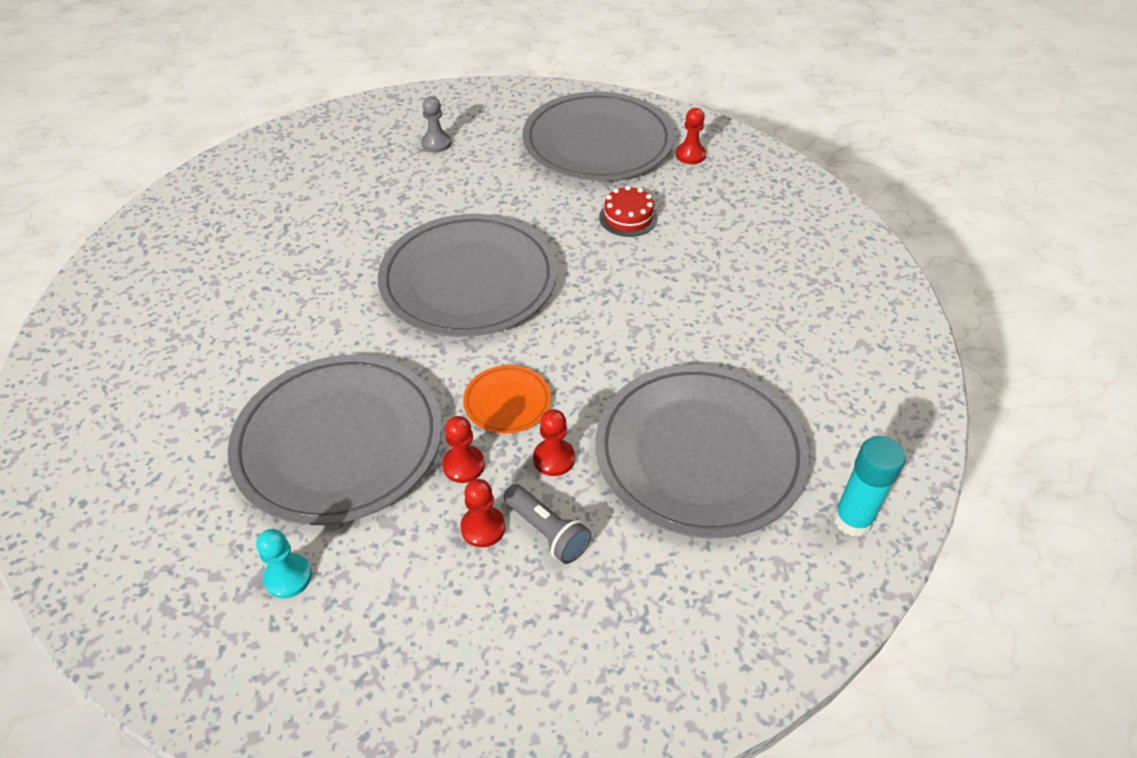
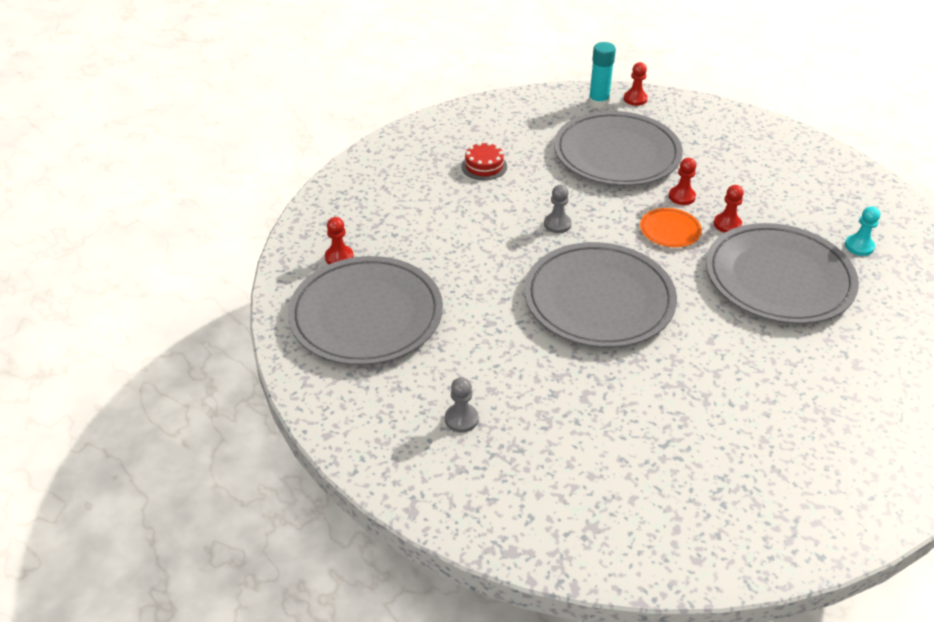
camera: 125 degrees left, 5 degrees down
(483, 527) = (748, 200): red pawn -> red pawn (635, 99)
(547, 531) = (722, 180): grey flashlight -> none
(607, 314) = (557, 224): none -> grey pawn
(628, 217) = (450, 256): red cake -> red cake (484, 166)

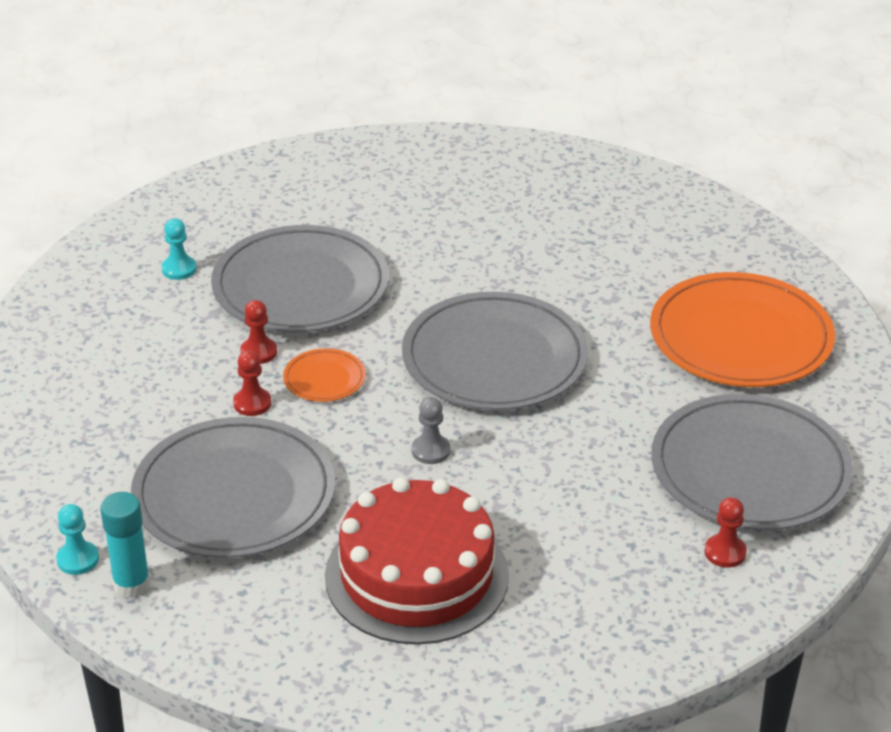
camera: 140 degrees left, 5 degrees down
(461, 419) = (740, 337): grey pawn -> orange plate
(484, 166) = (416, 575): red cake -> red cake, size x2.44
(635, 99) = (78, 559): red pawn -> turquoise pawn

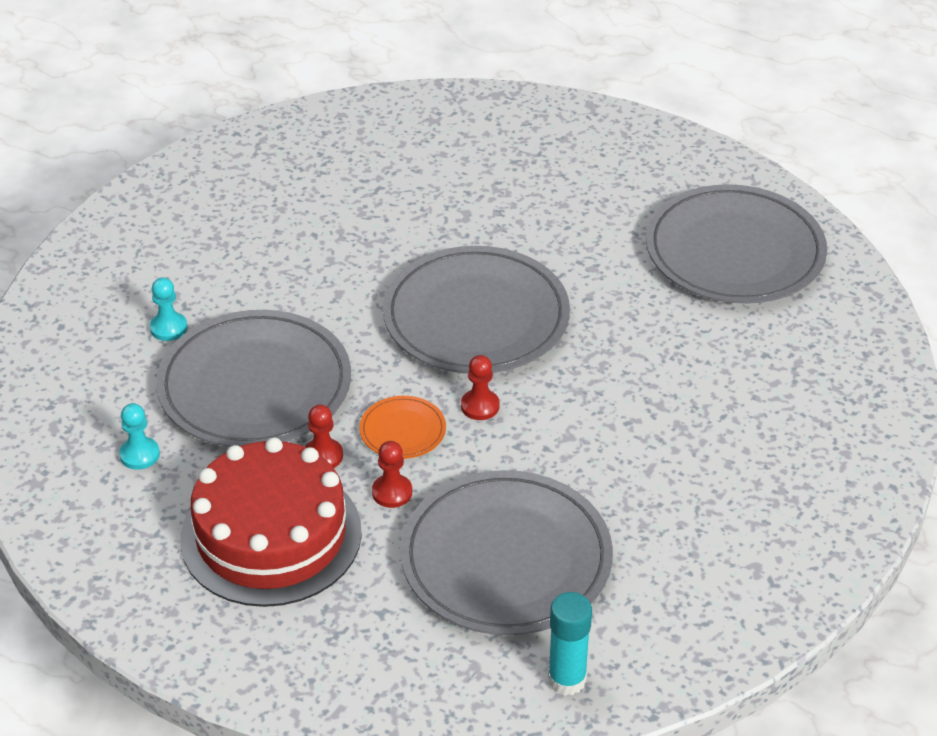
camera: 55 degrees left, 5 degrees up
(78, 559) = (502, 704): turquoise pawn -> turquoise pawn (168, 328)
(416, 575) = (703, 491): red cake -> red cake (271, 535)
(430, 451) = (558, 410): grey pawn -> none
(725, 552) = (813, 311): red pawn -> red pawn (480, 406)
(740, 337) = (581, 175): orange plate -> none

